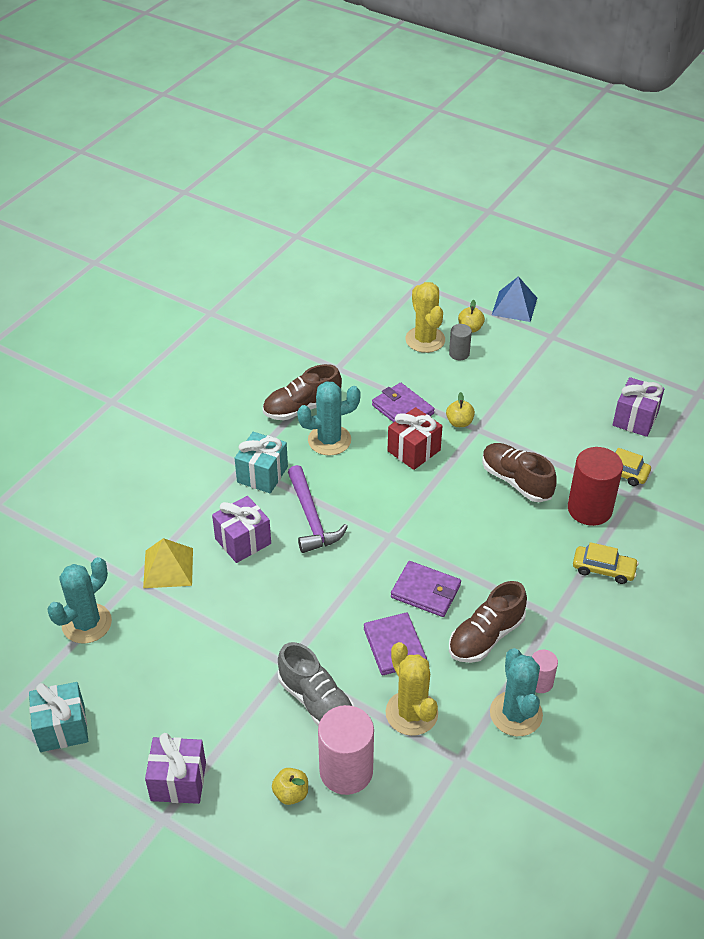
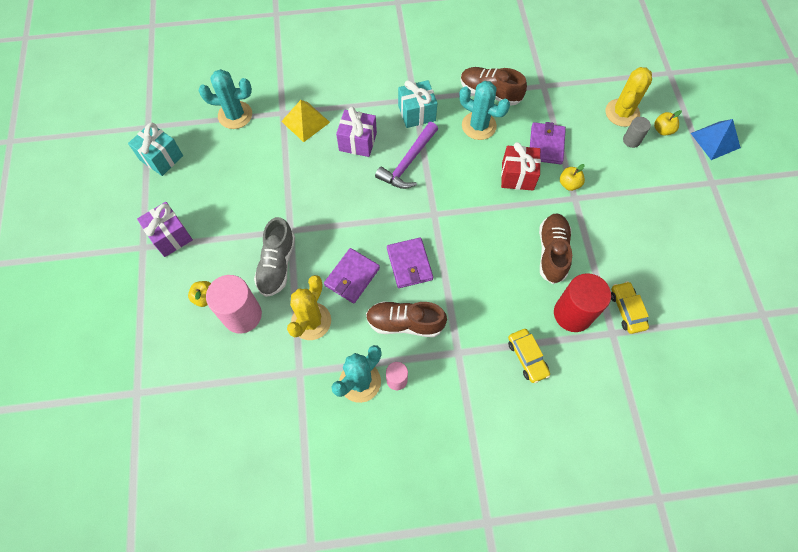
camera: 50 degrees right, 20 degrees up
(635, 419) = (689, 288): purple gift -> none

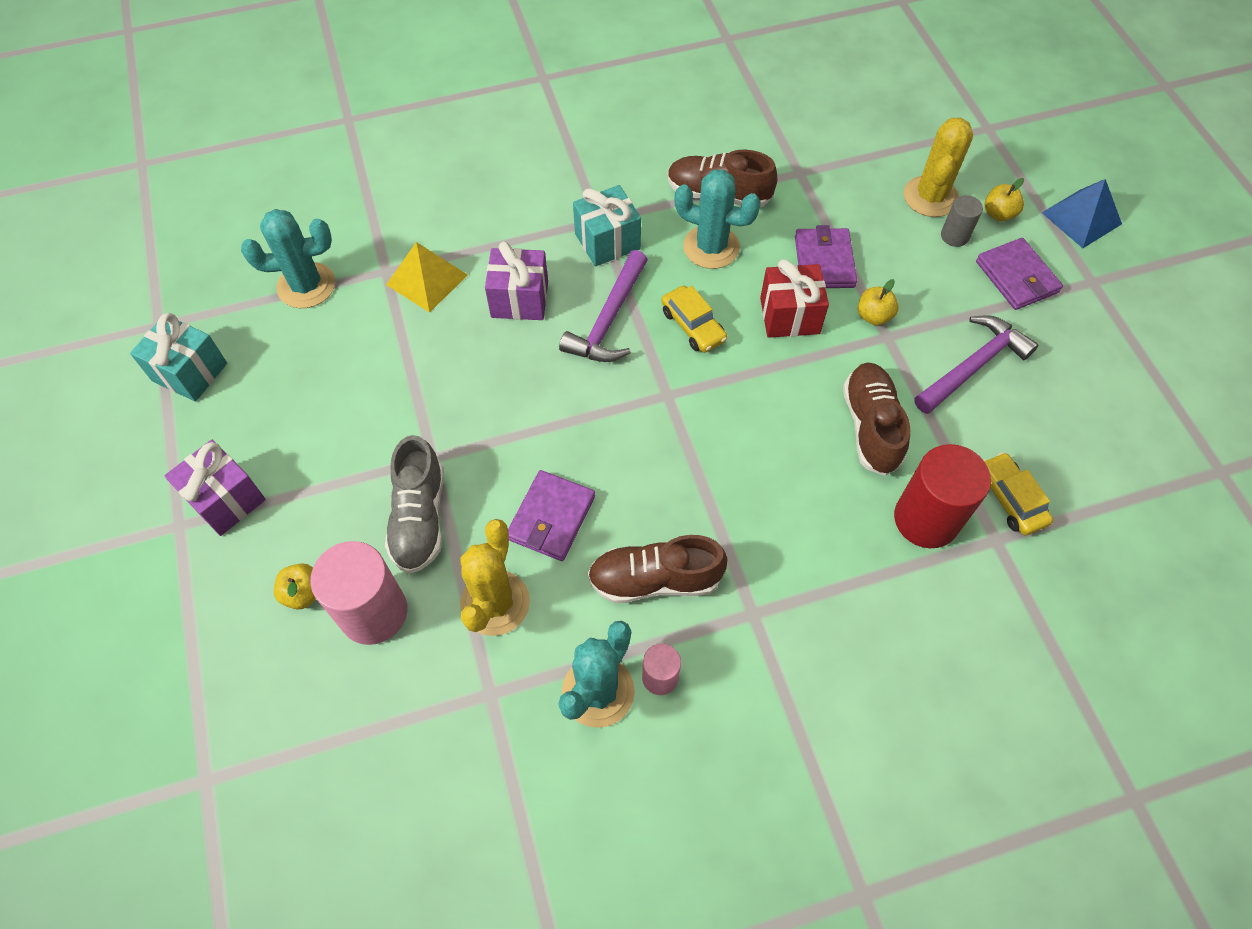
camera: 10 degrees left, 5 degrees down
(409, 264) = (643, 481): purple wallet -> purple wallet (1016, 277)
(527, 357) = (868, 603): yellow car -> yellow car (693, 326)
(623, 224) = (972, 366): none -> purple hammer

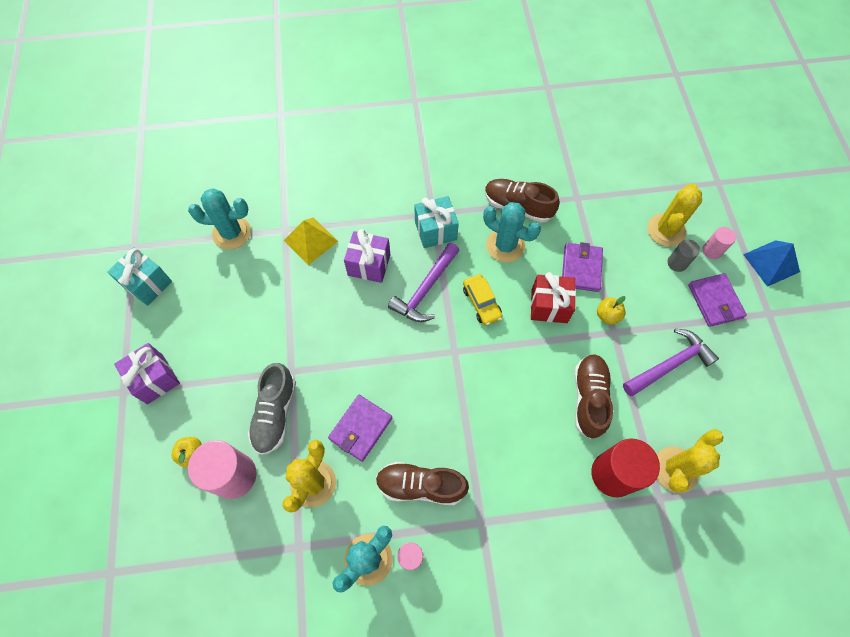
camera: 10 degrees right, 5 degrees up
(998, 214) = (712, 250): yellow apple -> pink cylinder
(1010, 499) = (675, 469): yellow car -> yellow cactus

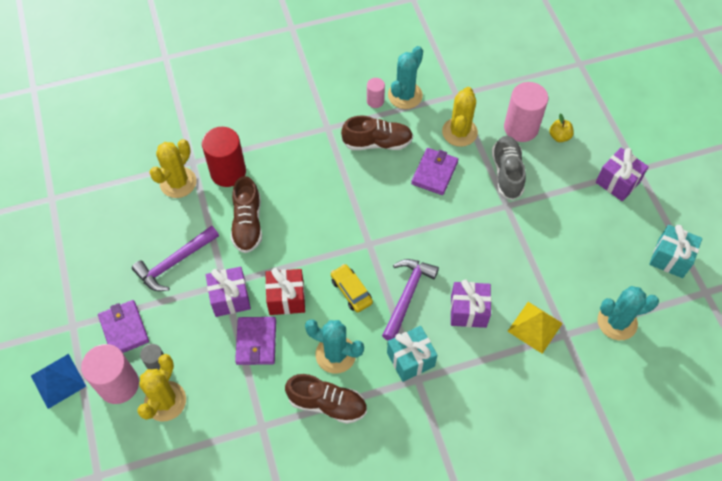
camera: 170 degrees right, 5 degrees down
(607, 315) = (230, 298): yellow apple -> purple gift
(712, 250) = (118, 384): pink cylinder -> pink cylinder, size x1.94

